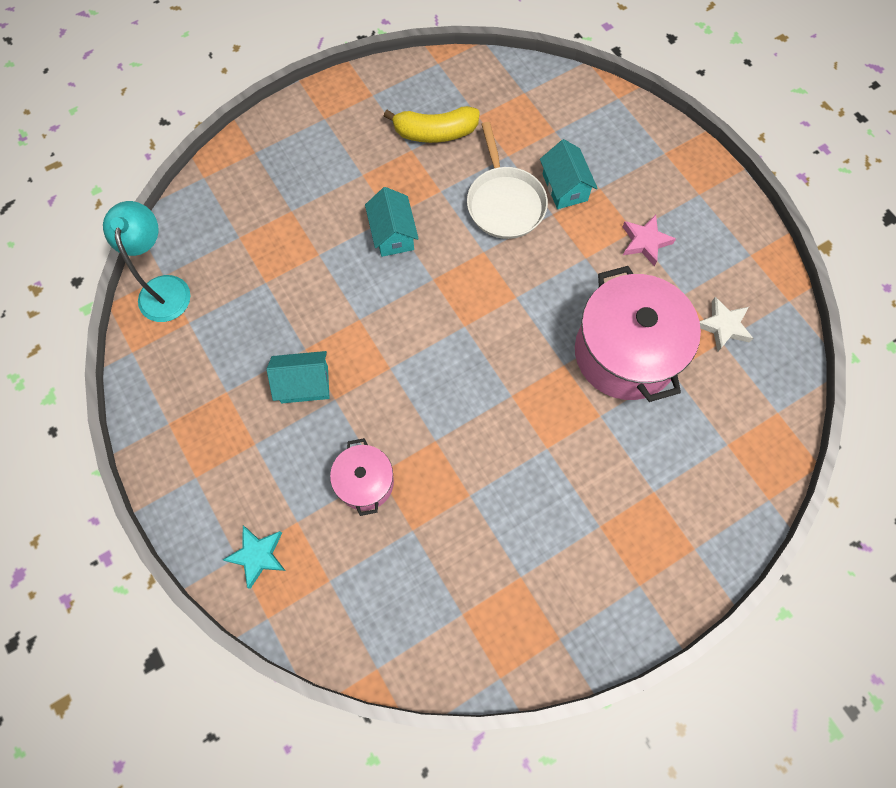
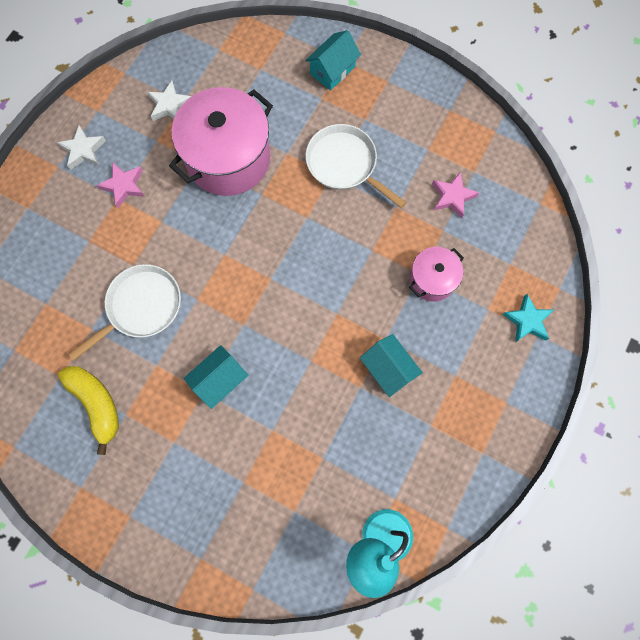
camera: 120 degrees left, 5 degrees up
(445, 567) = (452, 197): none -> pink star
(553, 469) = (344, 164): none -> white pan
(564, 187) = (101, 268): turquoise house -> turquoise house (332, 70)
(707, 223) = (83, 150): none -> white star

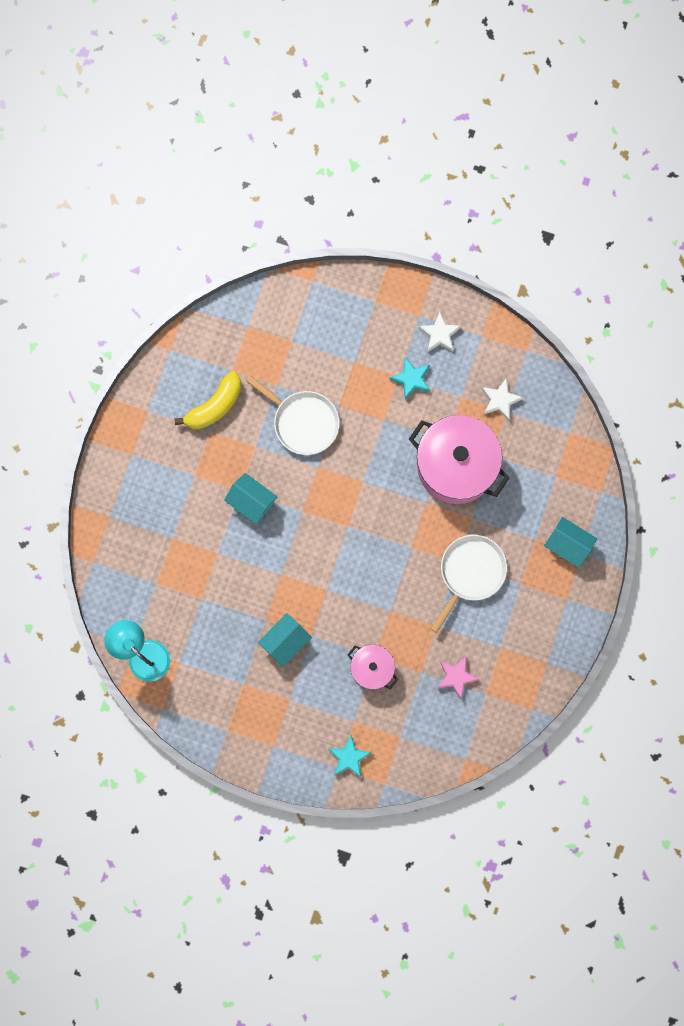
camera: 80 degrees right, 5 degrees up
(124, 186) = (411, 379): pink star -> turquoise star

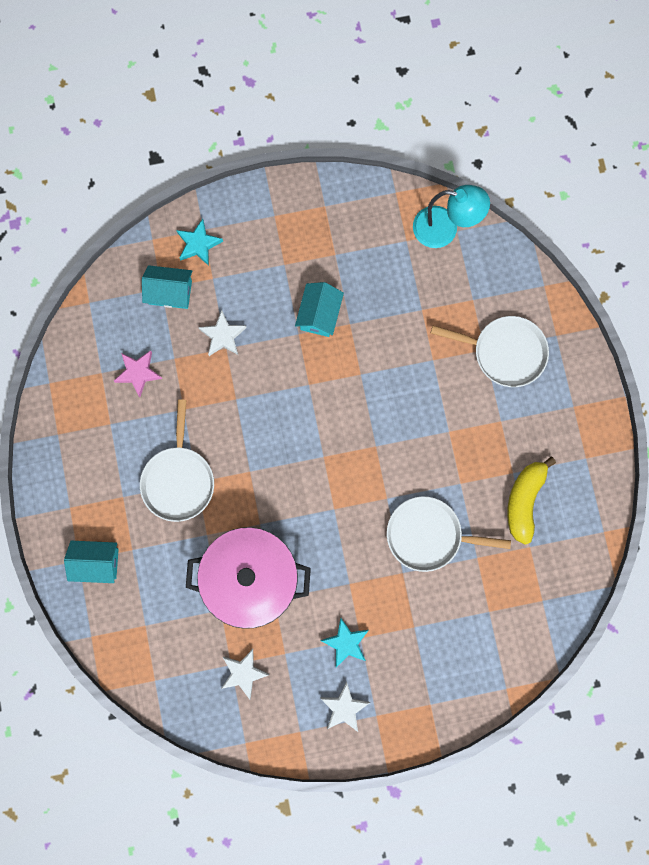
camera: 150 degrees right, 0 degrees up
(157, 526) = (505, 352): none -> white pan
(251, 501) = (430, 427): turquoise house -> turquoise house (170, 292)
(372, 668) = (223, 336): pink pot -> white star

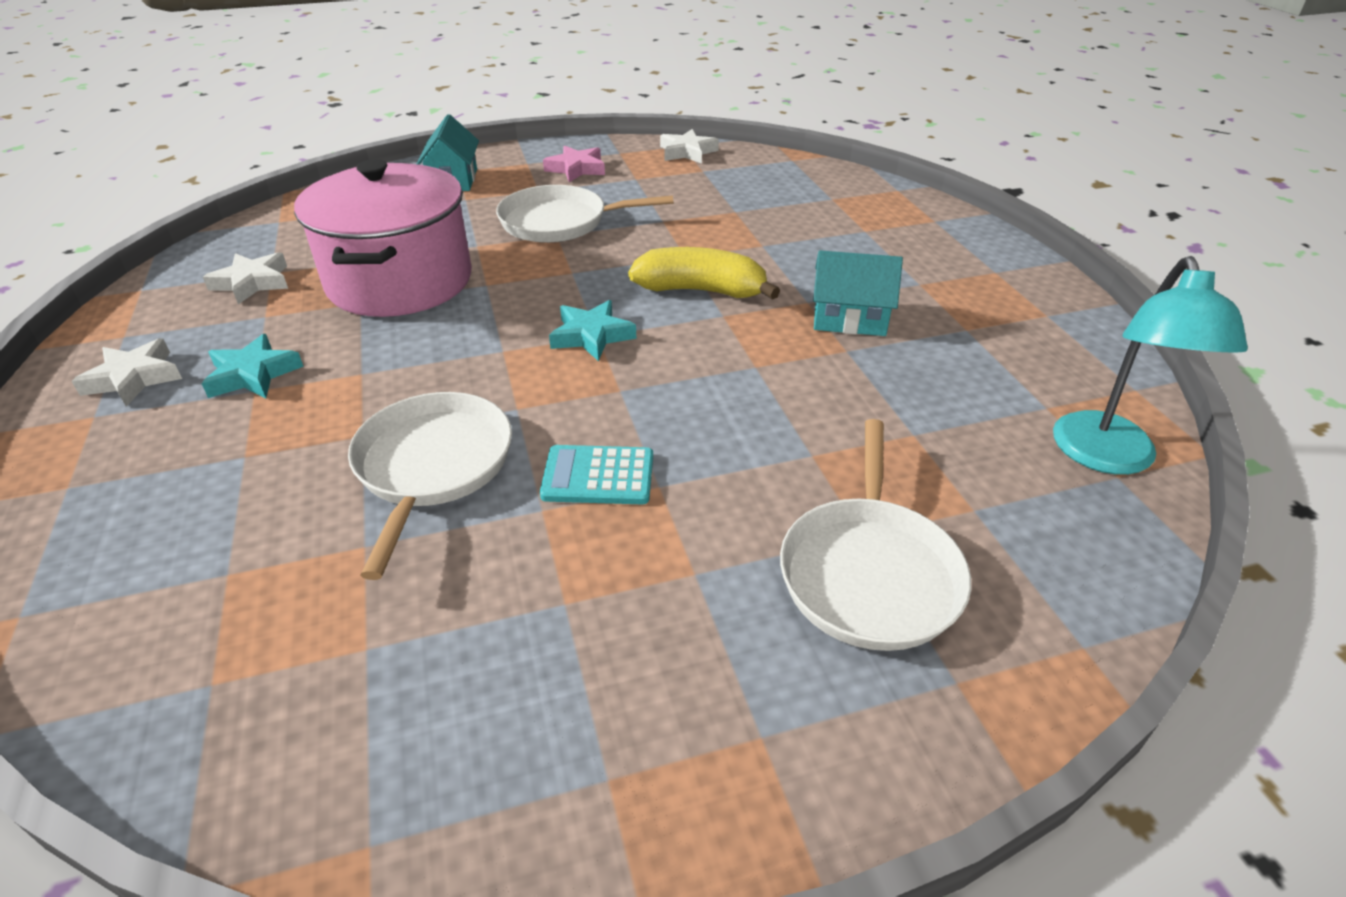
camera: 85 degrees right, 40 degrees down
(138, 373) = (708, 190): pink star -> pink star (576, 169)
(170, 292) = (829, 204): turquoise house -> none
(198, 244) = (910, 218): turquoise star -> turquoise star (592, 336)
(223, 336) = (780, 242): white star -> white star (687, 152)
(440, 458) = (598, 476): none -> turquoise calculator
(524, 501) = (490, 630): yellow banana -> yellow banana (701, 290)

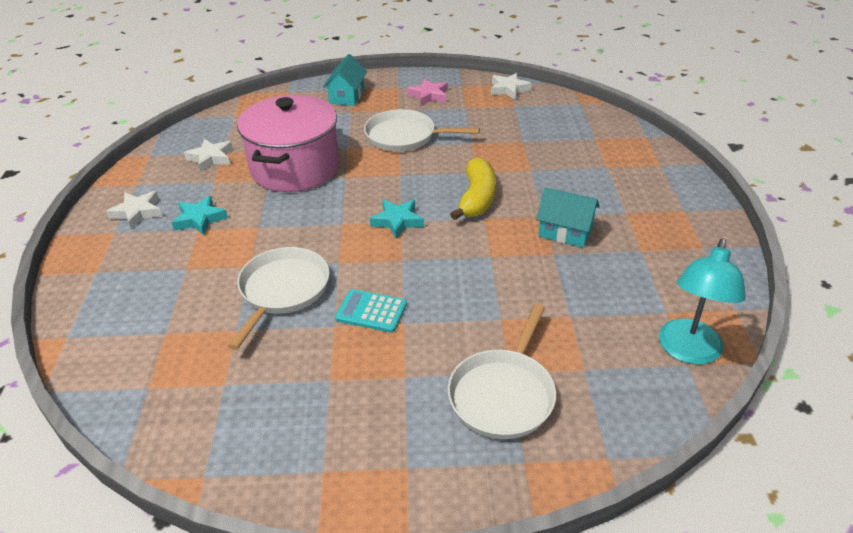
camera: 15 degrees right, 0 degrees up
(701, 290) = (477, 198): yellow banana -> yellow banana turned 75 degrees clockwise

